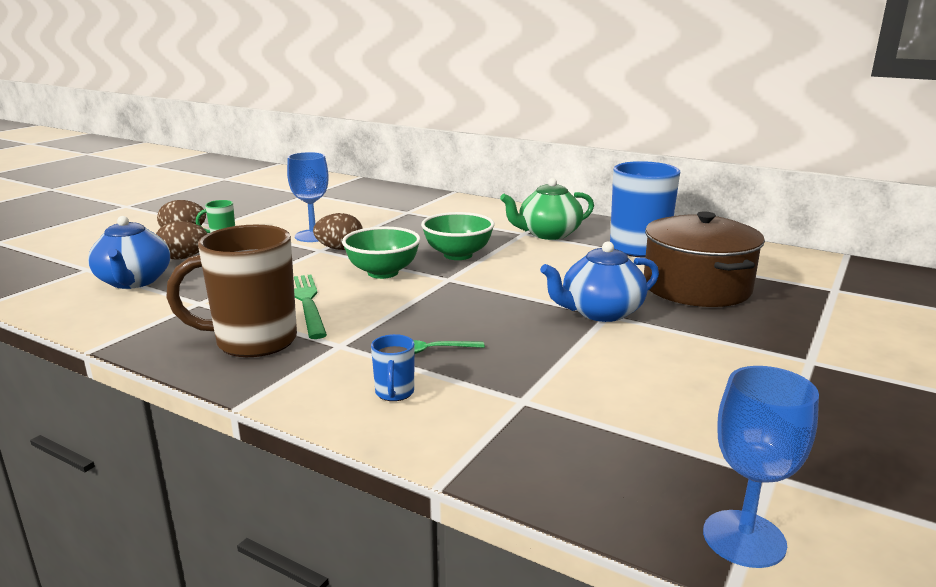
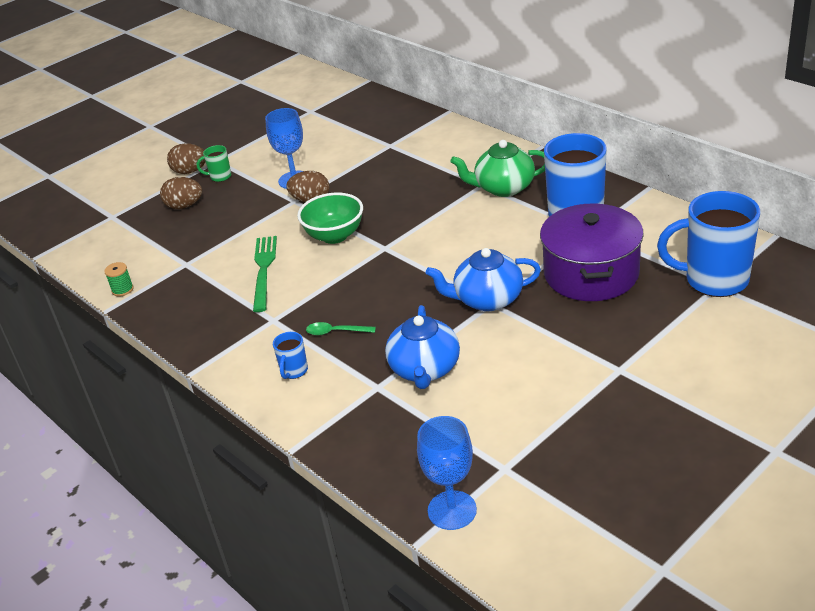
camera: 20 degrees right, 15 degrees up
(112, 329) = (122, 290): none -> green spool
(134, 281) = (143, 235): blue teapot -> blue teapot (425, 369)
(253, 341) = (214, 311): brown mug -> none
(458, 255) = (407, 215): green bowl -> none
(696, 287) = (591, 273): brown pot -> purple pot
(827, 285) = (714, 280): none -> blue mug

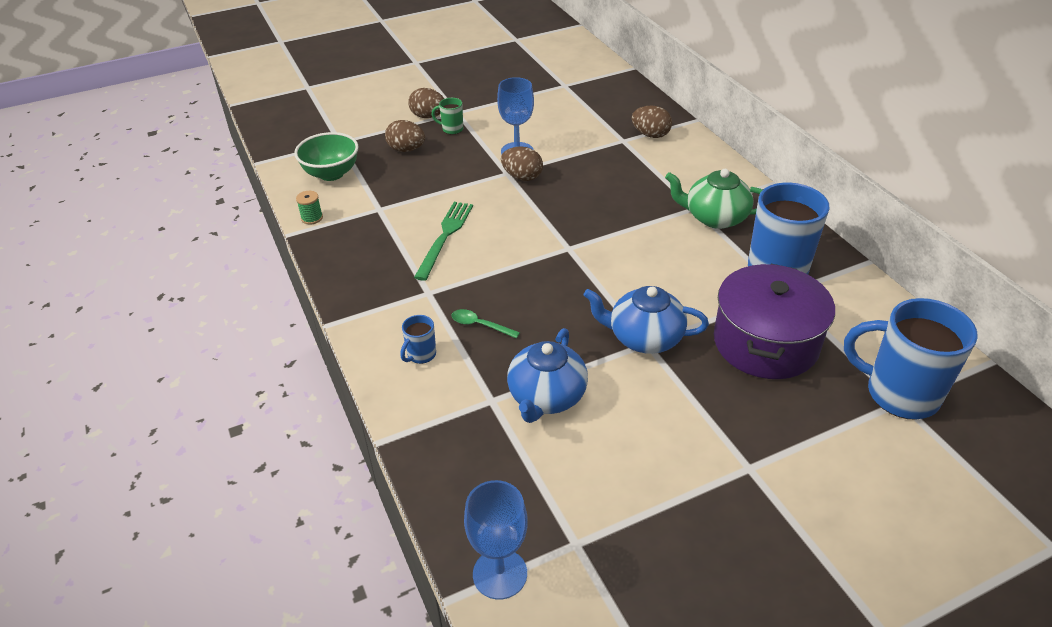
camera: 15 degrees right, 5 degrees up
(334, 236) = (527, 221): green bowl -> green bowl (331, 173)
(413, 134) = (650, 135): none -> brown egg

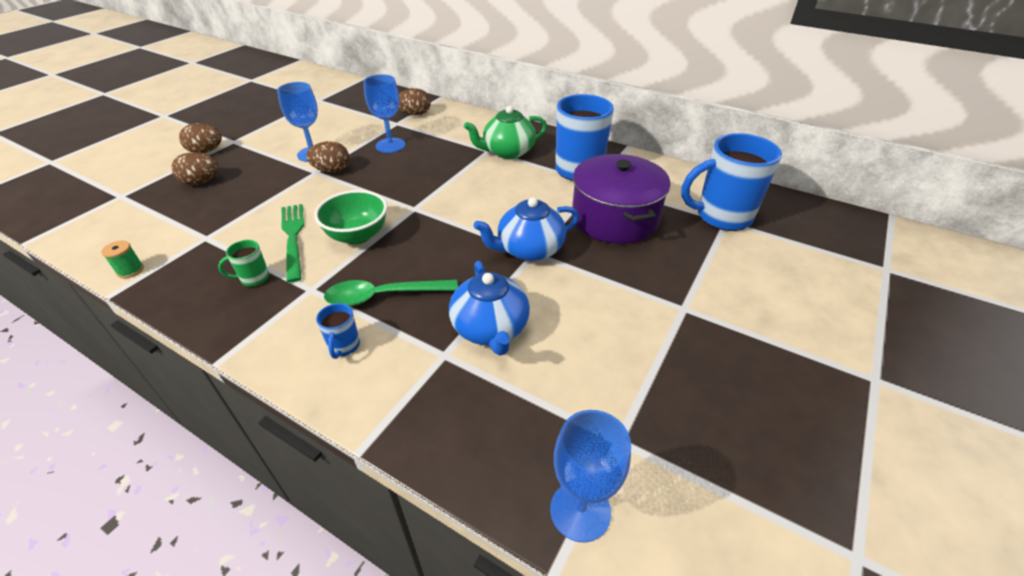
camera: 35 degrees left, 0 degrees up
(331, 173) = (128, 225): green bowl -> green bowl (357, 236)
(451, 129) = (237, 154): green mug -> green mug (254, 278)
(480, 325) = (383, 296): green spoon -> green spoon, size x1.76
(597, 166) = (390, 145): none -> blue goblet

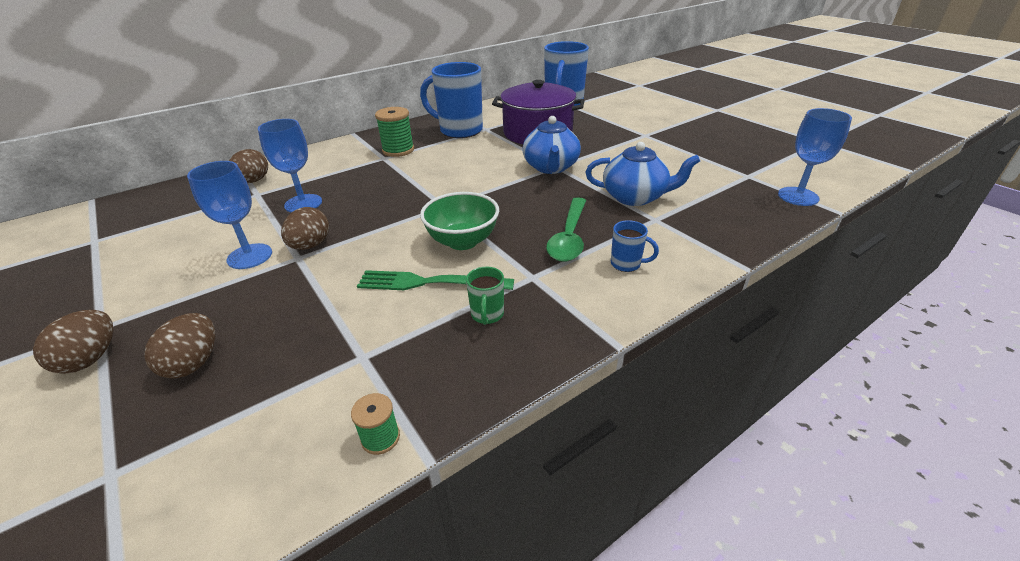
camera: 65 degrees left, 5 degrees down
(508, 152) = (398, 150): green teapot -> green spool

